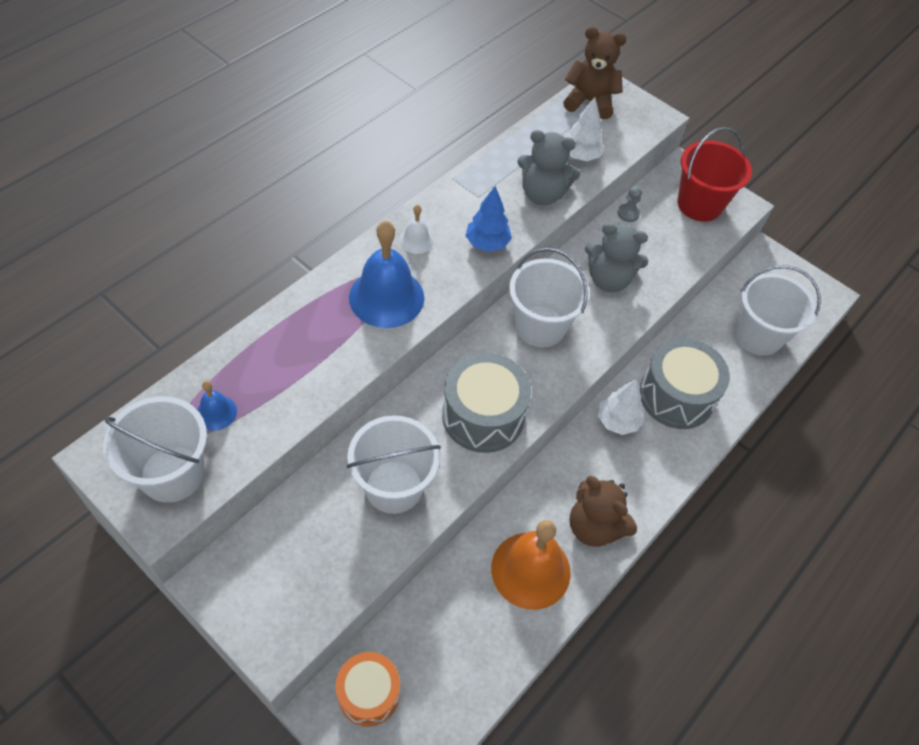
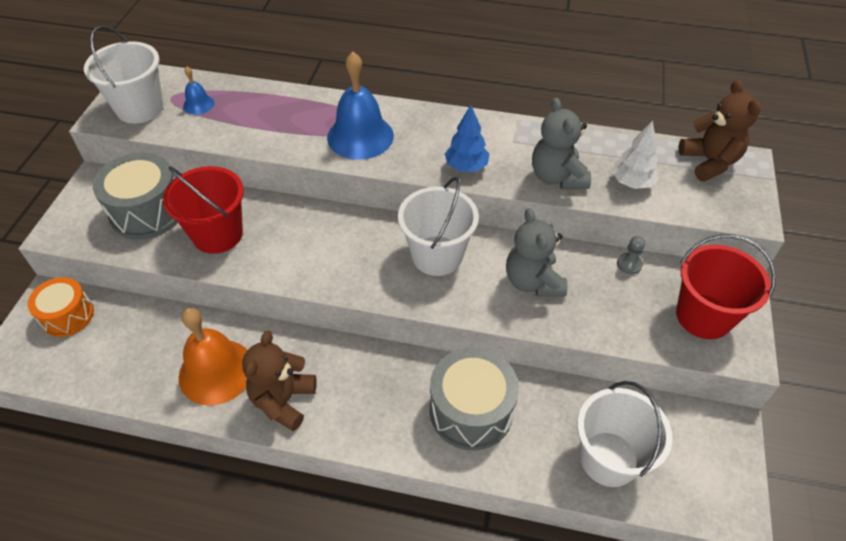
camera: 65 degrees right, 5 degrees down
(394, 486) = (217, 234): white bucket -> red bucket
(416, 240) = (431, 127): white bell -> none
(483, 416) = (316, 257): grey drum -> grey drum (147, 211)
(617, 421) = (406, 373): white tree -> none

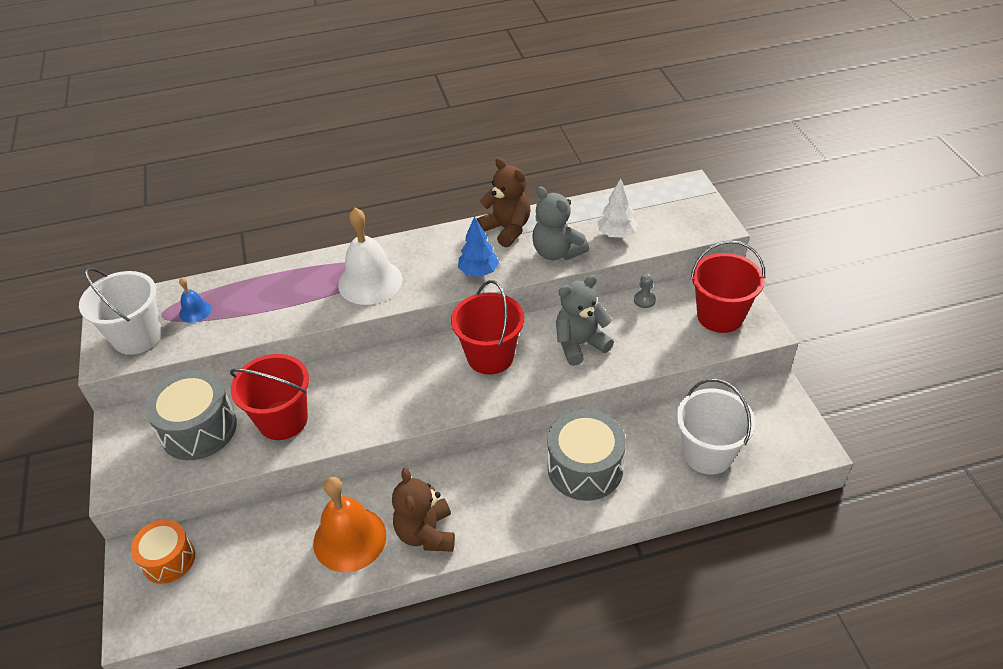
camera: 25 degrees left, 5 degrees down
(360, 136) = (370, 282): blue bell -> white bell
(437, 255) = (490, 356): white bucket -> red bucket
(533, 281) = (580, 344): grey teddy bear -> grey teddy bear turned 105 degrees clockwise
(709, 162) = (664, 196): brown teddy bear -> brown teddy bear (507, 229)

